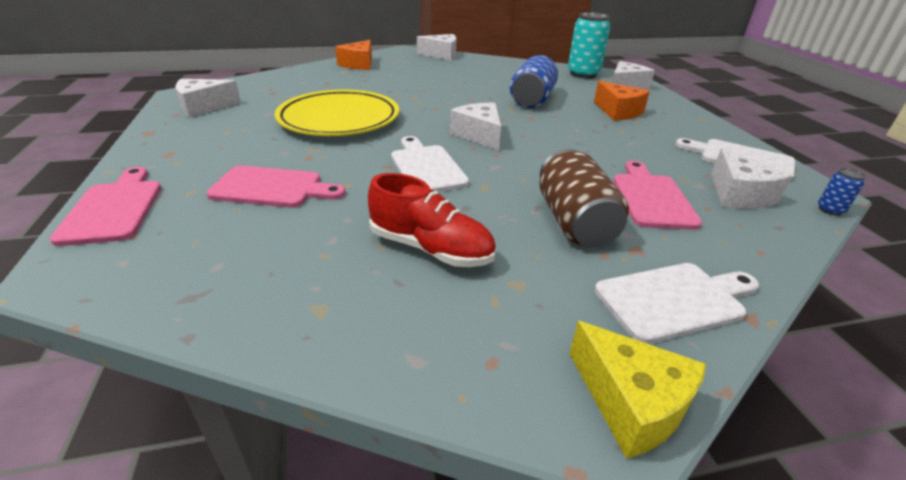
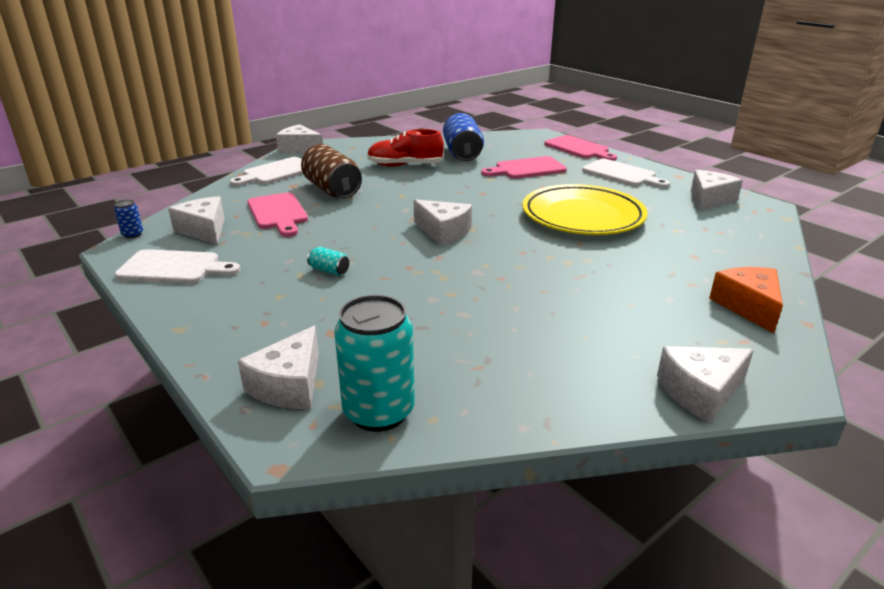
camera: 155 degrees right, 5 degrees down
(426, 167) = (455, 198): white cutting board -> white cutting board (622, 174)
(532, 99) = (428, 300): blue can -> blue can (462, 154)
(596, 128) = (329, 271): none -> turquoise can
(618, 112) = (303, 308): orange cheese -> none
(631, 403) = (299, 149): yellow cheese -> white cheese

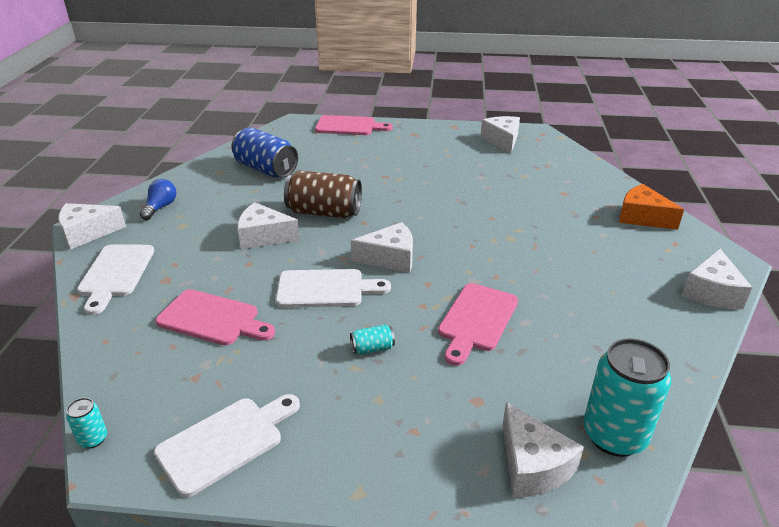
camera: 45 degrees left, 5 degrees up
(132, 234) = (93, 439): blue can -> turquoise can
(204, 230) = (171, 382): white cheese -> white cheese (263, 236)
(332, 190) = (217, 265): brown can -> brown can (324, 212)
(359, 151) = (160, 207): none -> blue light bulb
(405, 166) = (237, 205): red shoe -> none
(527, 169) = (345, 164): pink cutting board -> pink cutting board (476, 320)
(582, 216) = (456, 192): yellow plate -> none
(622, 174) = (418, 140): white cutting board -> white cutting board (325, 289)

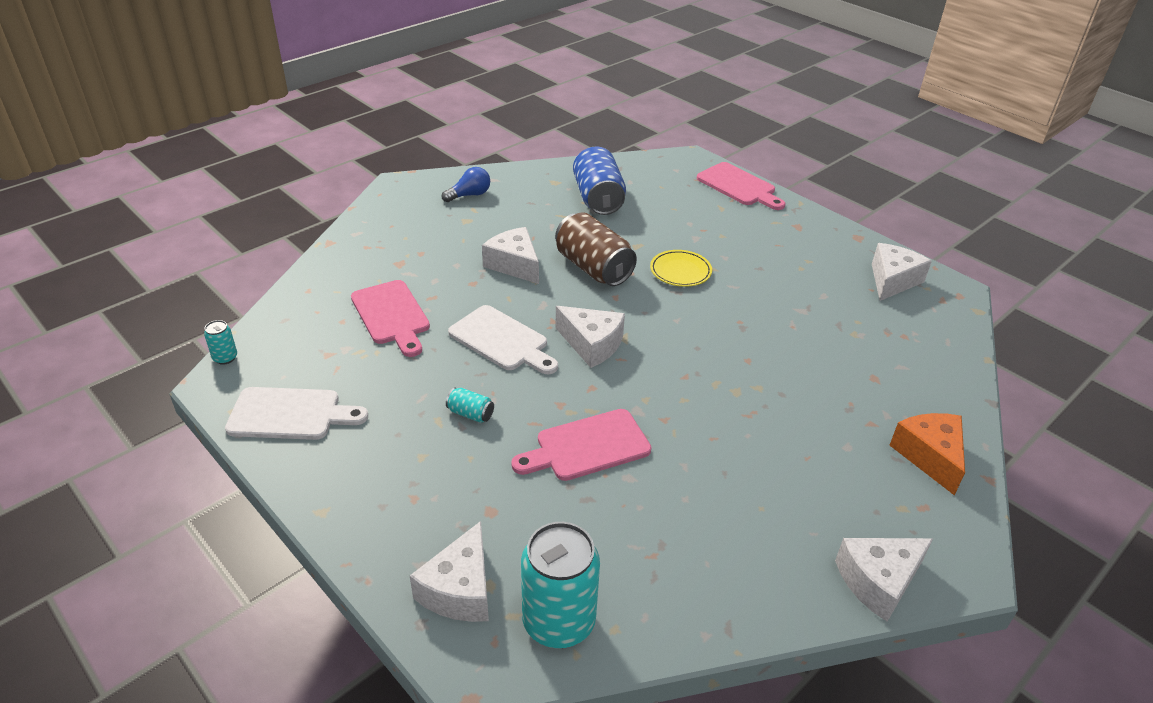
camera: 40 degrees right, 5 degrees up
(87, 233) = (394, 192): white cheese -> none
(115, 273) = (373, 239): white cutting board -> none
(383, 188) = (680, 271): none -> yellow plate

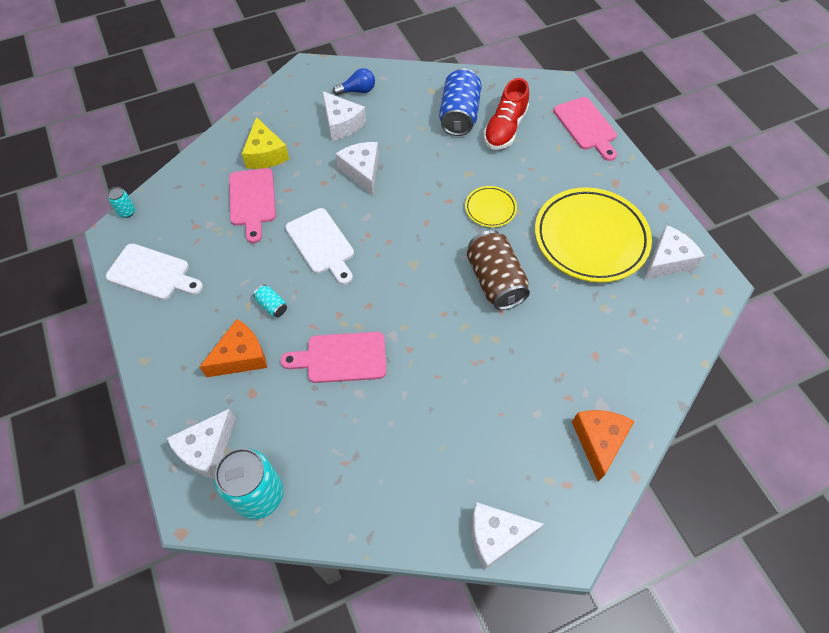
camera: 20 degrees right, 20 degrees up
(386, 269) = (265, 154): none -> yellow cheese
(456, 475) = (241, 356): none -> orange cheese
(592, 344) = (387, 265): white cheese -> white cheese (342, 124)
(593, 268) = (422, 189): brown can -> brown can (495, 281)
(655, 201) = (505, 129): none -> red shoe
(802, 277) = (590, 238): none -> yellow plate

